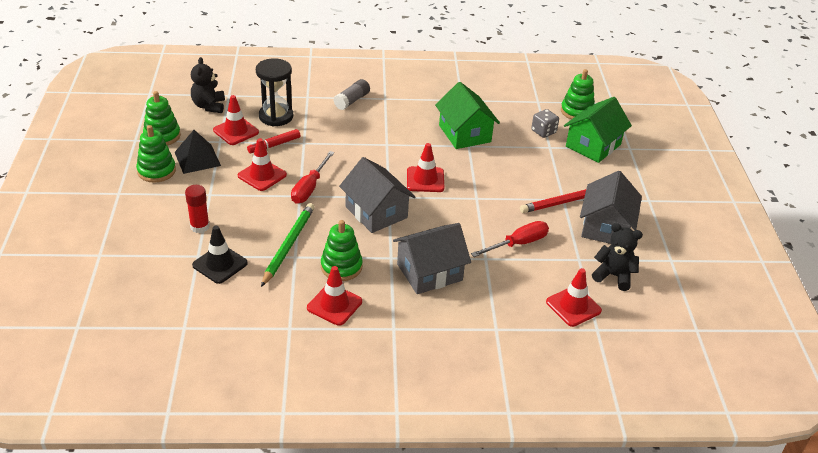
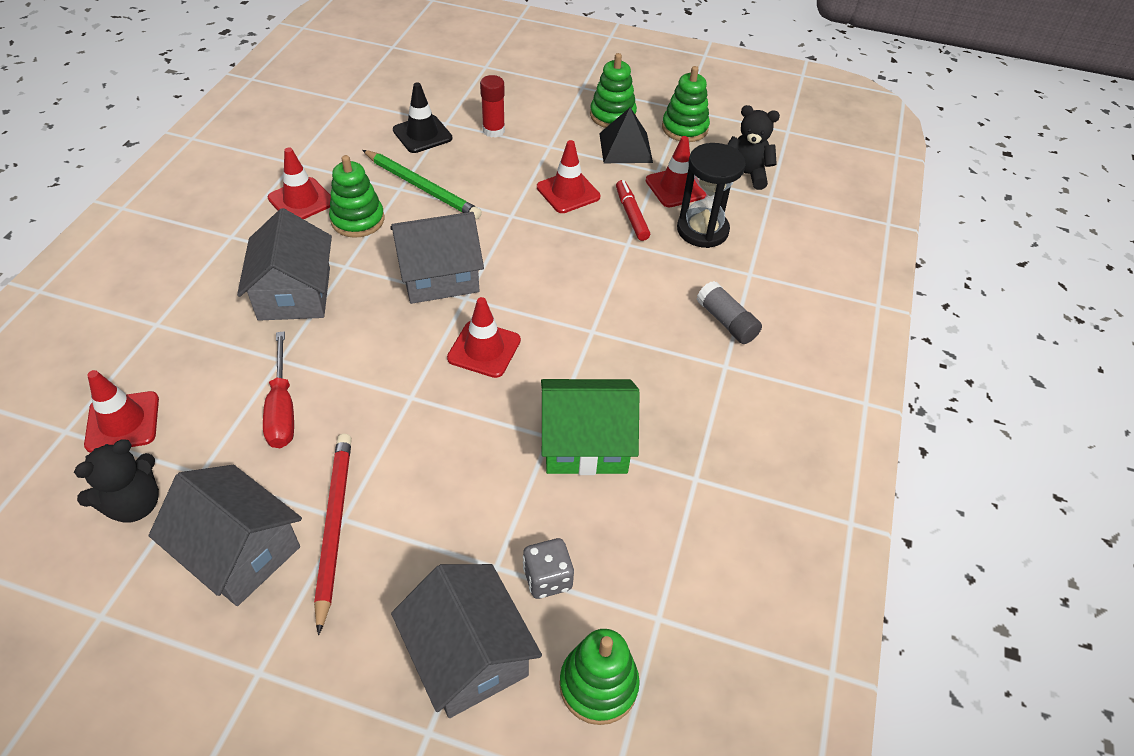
camera: 110 degrees right, 10 degrees up
(309, 188) = (522, 227): red screwdriver -> none
(593, 145) = (468, 655): green house -> grey house

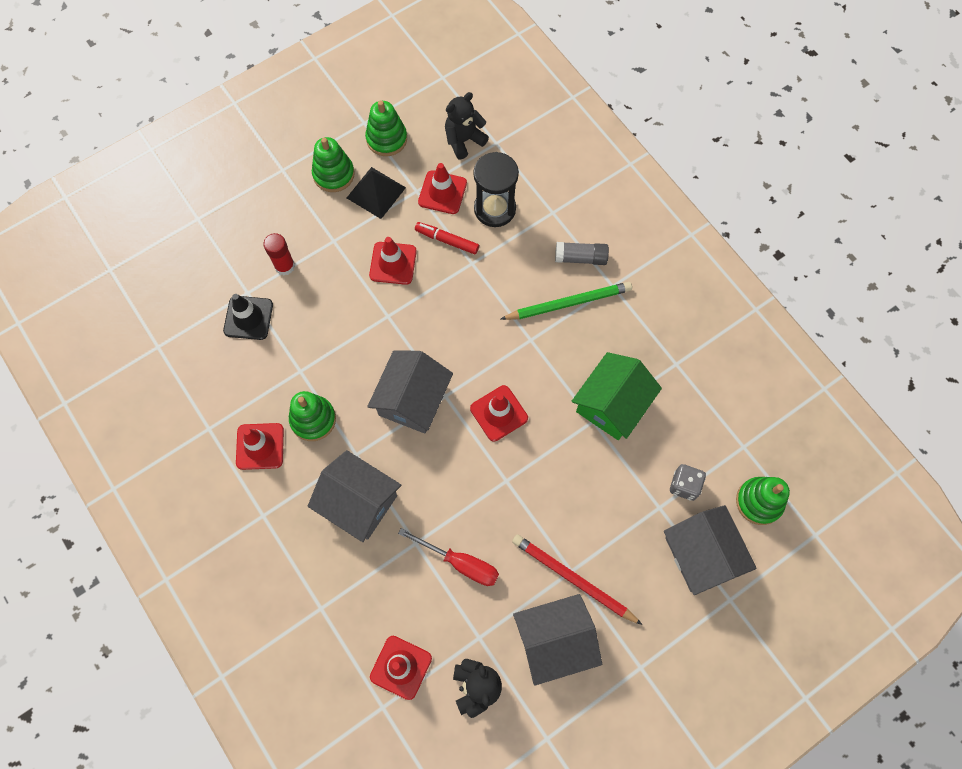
camera: 50 degrees left, 20 degrees up
(421, 187) = (311, 355): green pencil -> green pencil (568, 303)
(468, 655) = (701, 554): grey house -> grey house turned 60 degrees clockwise

